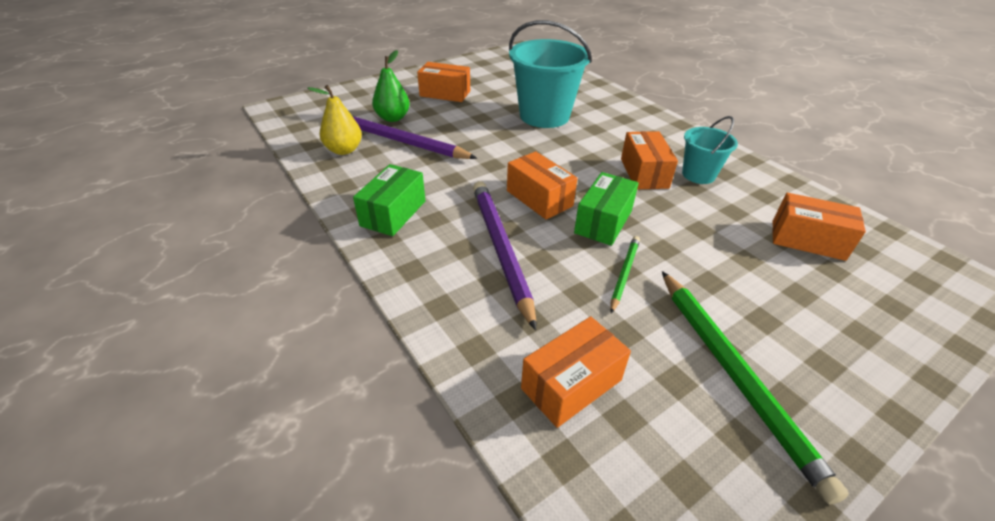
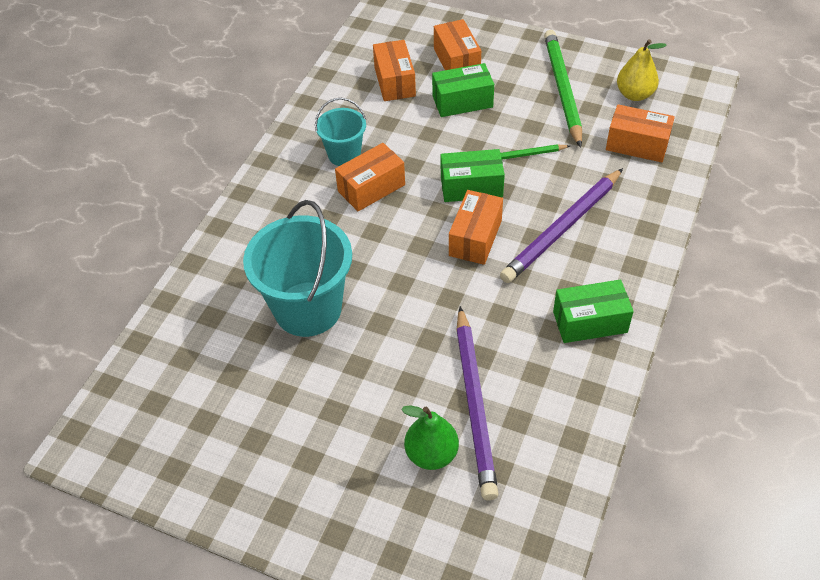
camera: 120 degrees left, 10 degrees up
(344, 150) = (538, 444): yellow pear -> yellow pear (634, 94)
(445, 93) = (320, 445): orange box -> orange box (457, 61)
(734, 374) = (562, 89): green pencil -> green pencil turned 45 degrees counterclockwise
(747, 272) = (462, 101): none -> green box

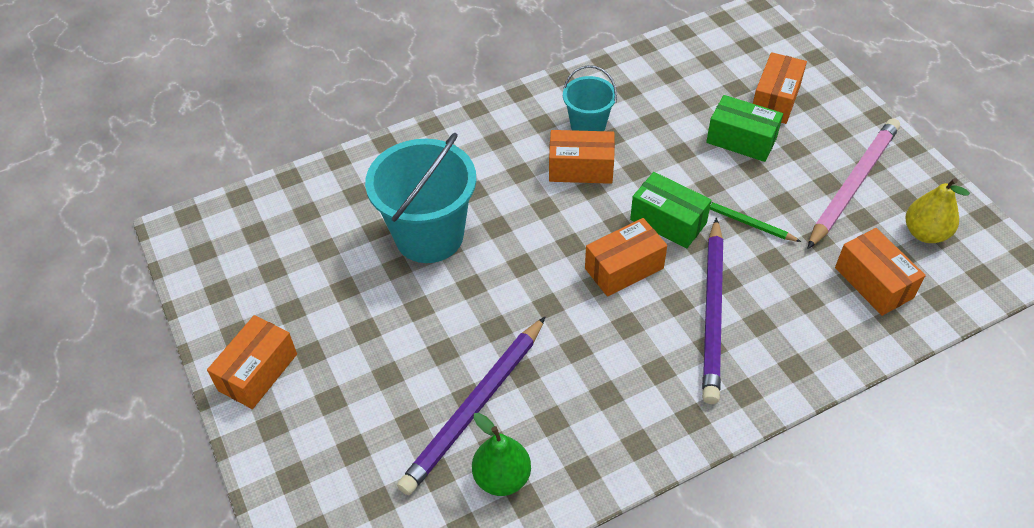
camera: 40 degrees right, 0 degrees up
(395, 82) = (698, 87): orange box -> orange box (258, 372)
(431, 454) = (400, 420): green pear -> green pear (502, 477)
(562, 89) = (853, 184): green pencil -> pink pencil
(562, 228) = (712, 312): purple pencil -> purple pencil turned 75 degrees counterclockwise
(590, 322) = (647, 412): green box -> none

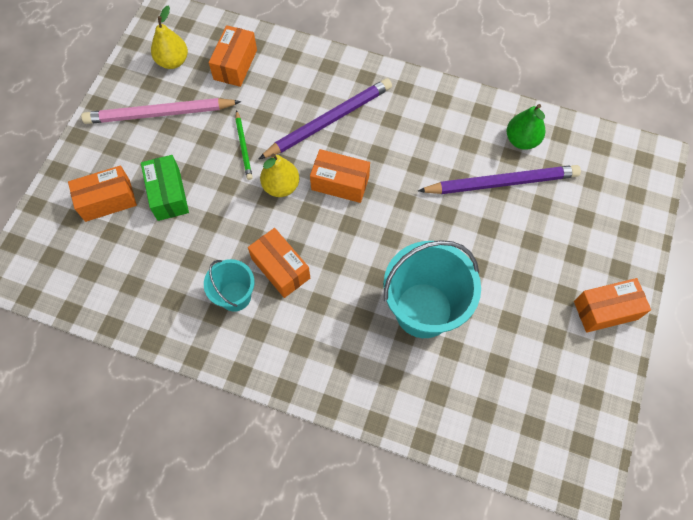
camera: 135 degrees left, 15 degrees up
(668, 221) = (281, 186): green box -> yellow pear

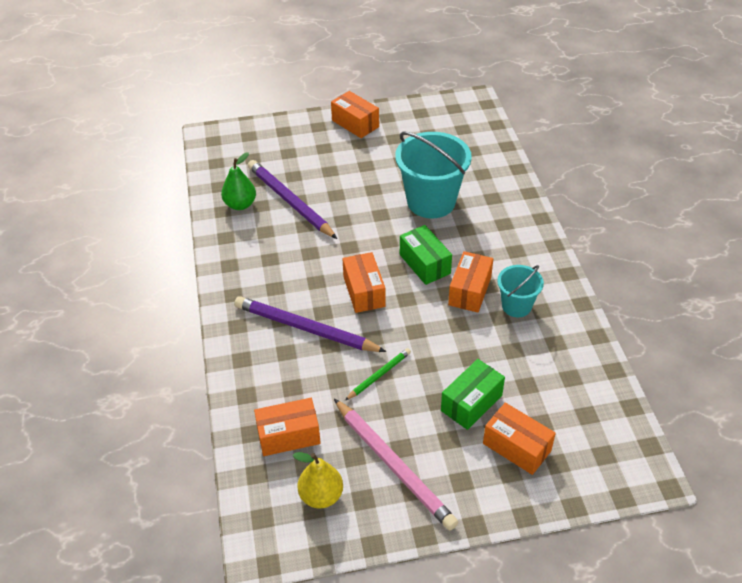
camera: 120 degrees left, 20 degrees down
(281, 186) = (398, 328): yellow pear -> none
(340, 251) = (424, 264): none -> green box

